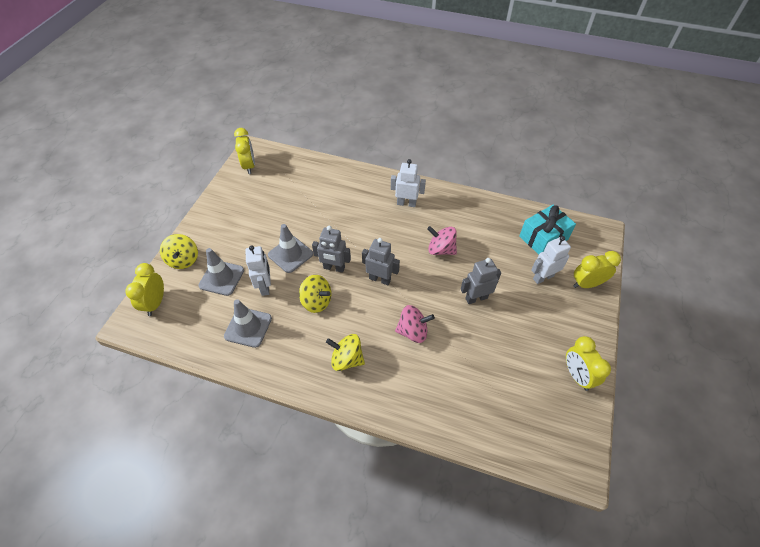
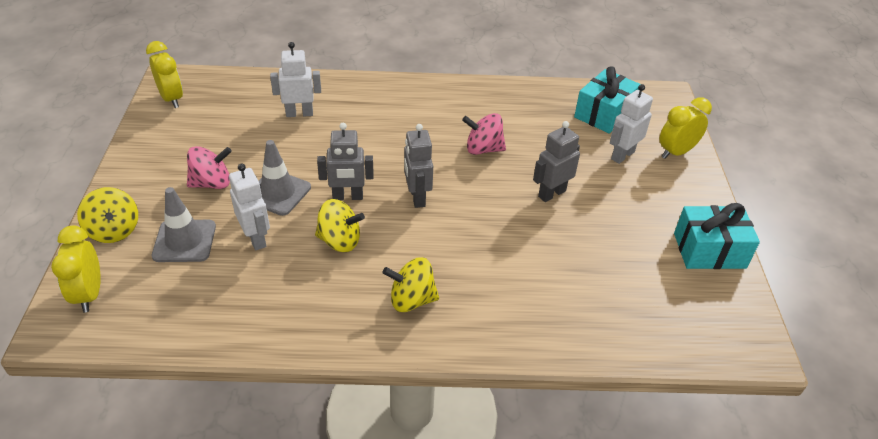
camera: 20 degrees left, 10 degrees down
(248, 327) = (251, 293): grey traffic cone -> none
(380, 279) = (417, 197): grey robot -> grey robot turned 105 degrees counterclockwise
(406, 203) = (415, 106): white robot -> white robot (299, 113)
(413, 331) = (487, 248): pink spinning top -> pink spinning top (212, 183)
(577, 375) = (709, 250): yellow clock -> turquoise gift

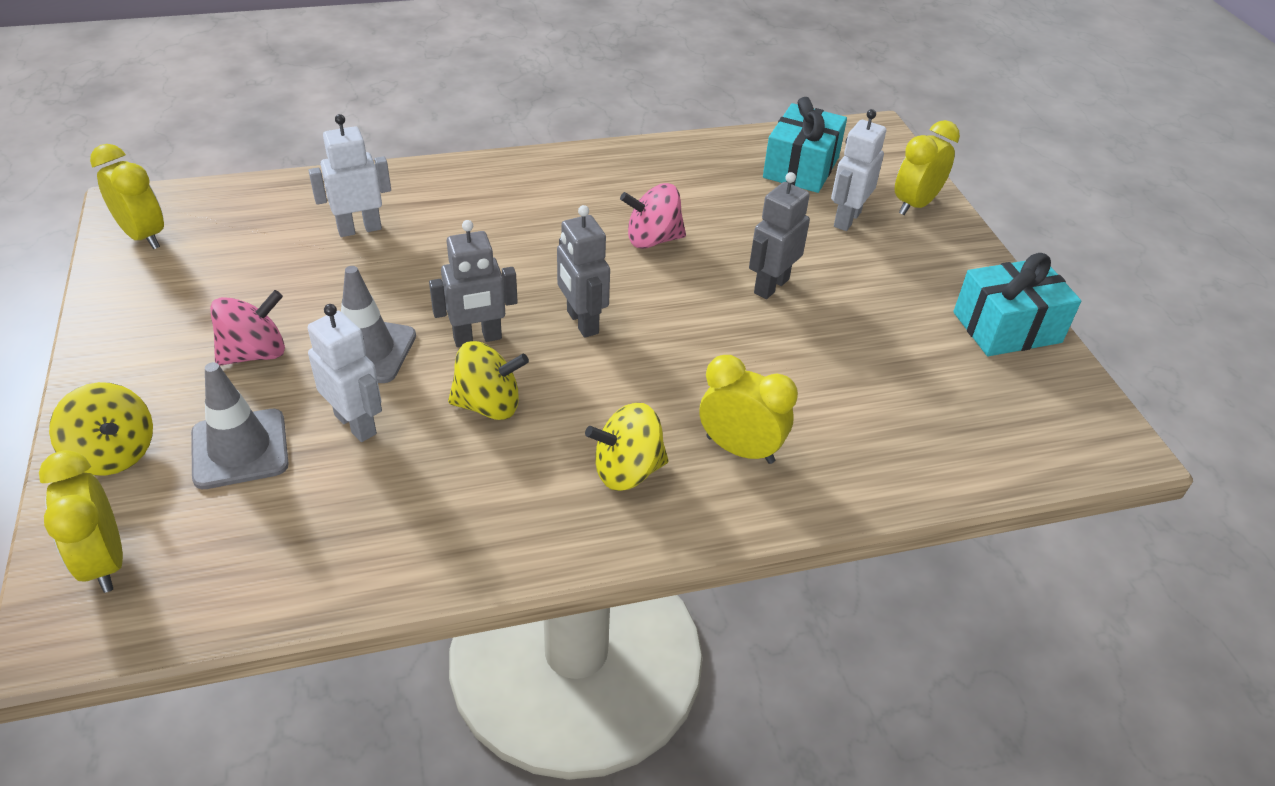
camera: 15 degrees left, 0 degrees up
(489, 300) = (740, 449): none -> yellow clock

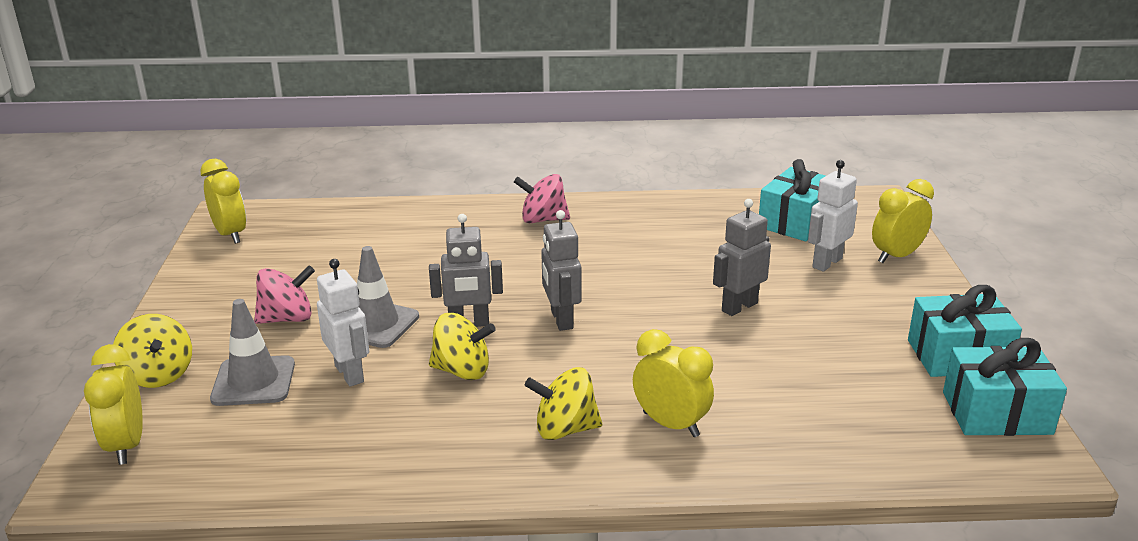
camera: 15 degrees right, 15 degrees down
(359, 229) = (398, 241): white robot -> none
(652, 239) = (643, 265): pink spinning top -> pink spinning top (543, 220)
(1061, 394) = (996, 413): none -> turquoise gift

